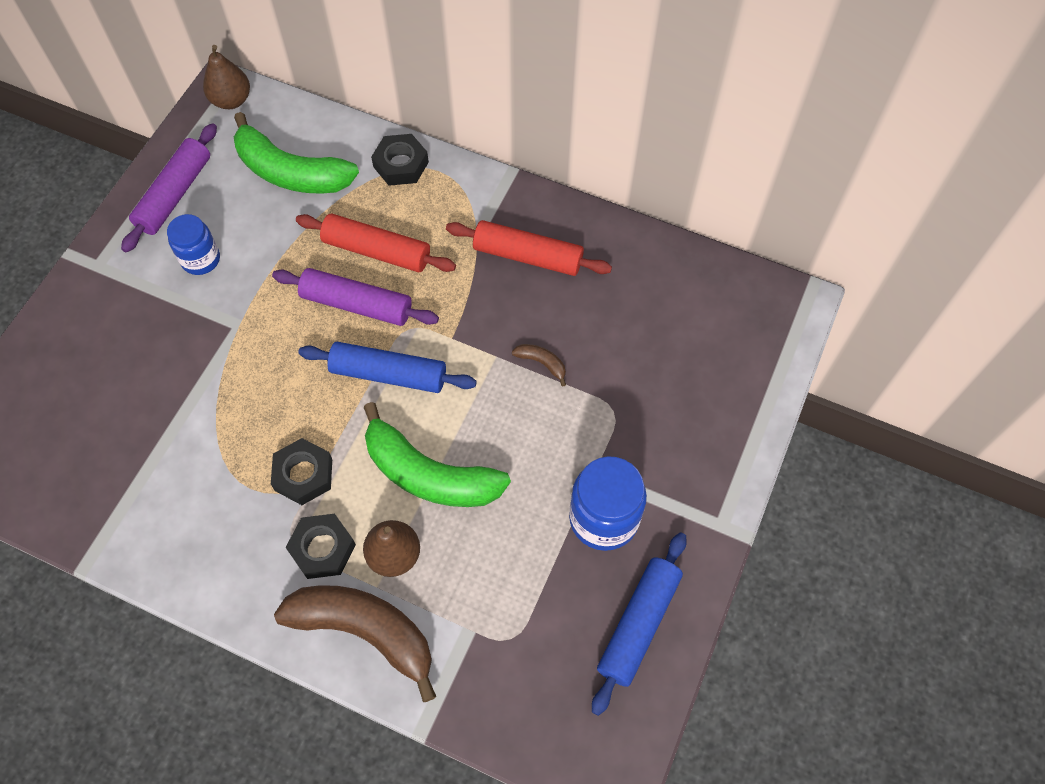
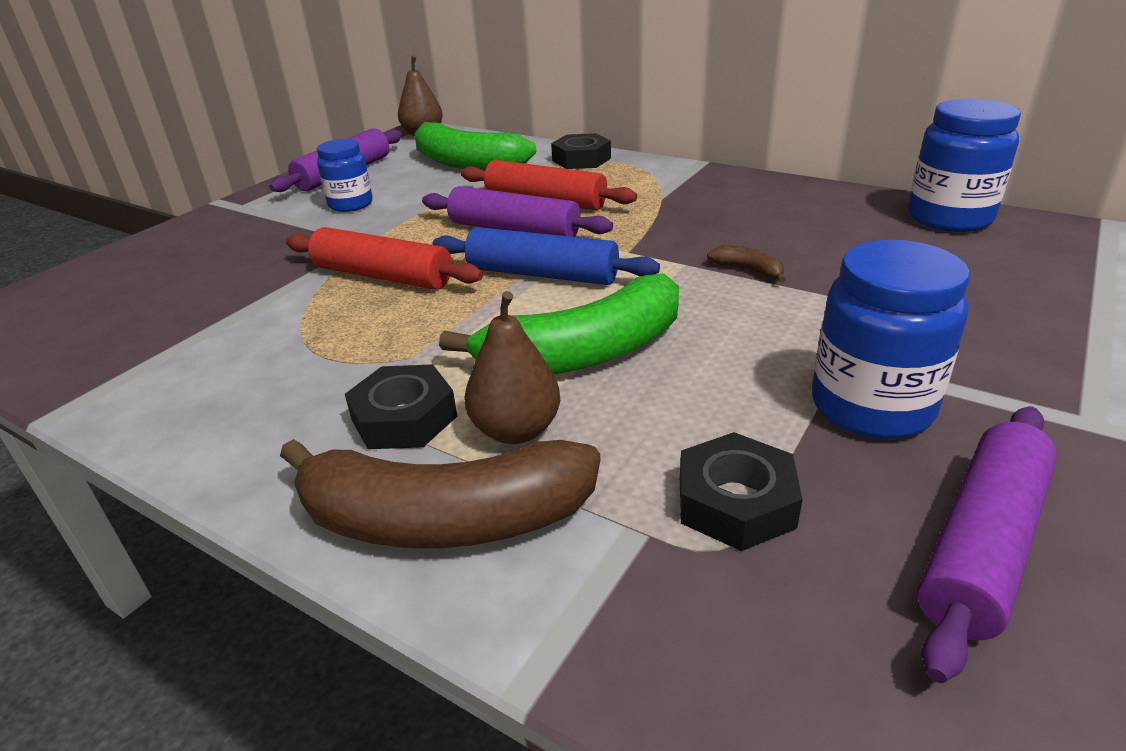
camera: 10 degrees right, 30 degrees down
(303, 474) = (403, 347): black nut -> black nut (735, 502)
(365, 631) = (443, 519): brown banana -> brown banana turned 150 degrees clockwise
(429, 474) = (584, 353): green banana -> green banana turned 60 degrees counterclockwise
(528, 256) = (723, 204): red rolling pin -> red rolling pin (383, 276)
(638, 624) = (982, 545): blue rolling pin -> purple rolling pin
(700, 278) = (949, 218): none -> blue jar

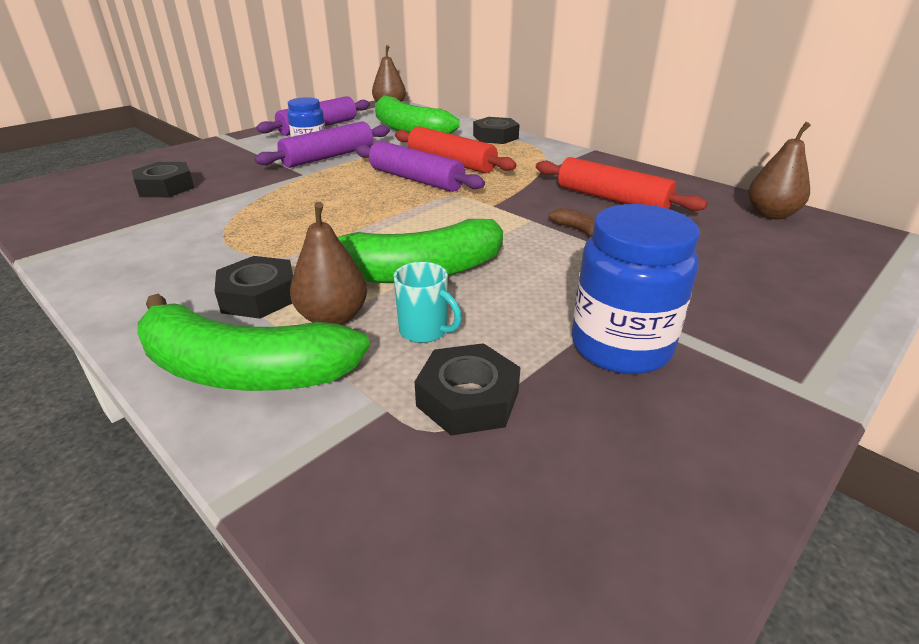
camera: 10 degrees right, 0 degrees up
(183, 287) = (165, 187): none -> black nut
(383, 276) = (303, 198): red rolling pin -> red rolling pin (612, 199)
(443, 519) = (243, 370): brown banana -> green banana
(542, 274) = (418, 212): blue rolling pin -> none
(638, 427) = (425, 331): none -> turquoise mug
(949, 218) = (770, 214): blue jar -> brown pear
(982, 545) = (653, 470): purple rolling pin -> purple rolling pin (328, 157)

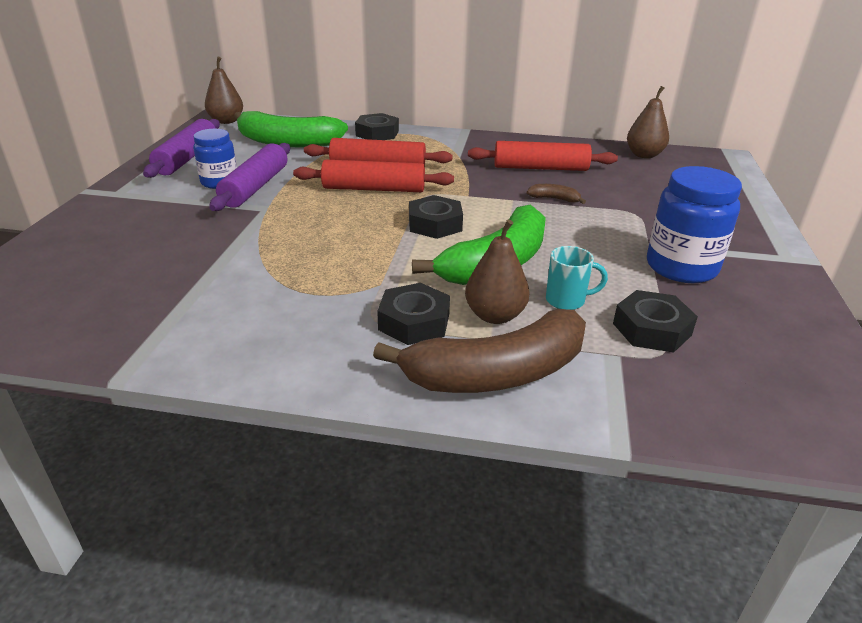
camera: 35 degrees left, 0 degrees up
(165, 187) = (135, 262): black nut -> black nut (435, 224)
(243, 370) = (497, 373): green banana -> brown banana
(416, 179) = (374, 189): purple rolling pin -> red rolling pin

